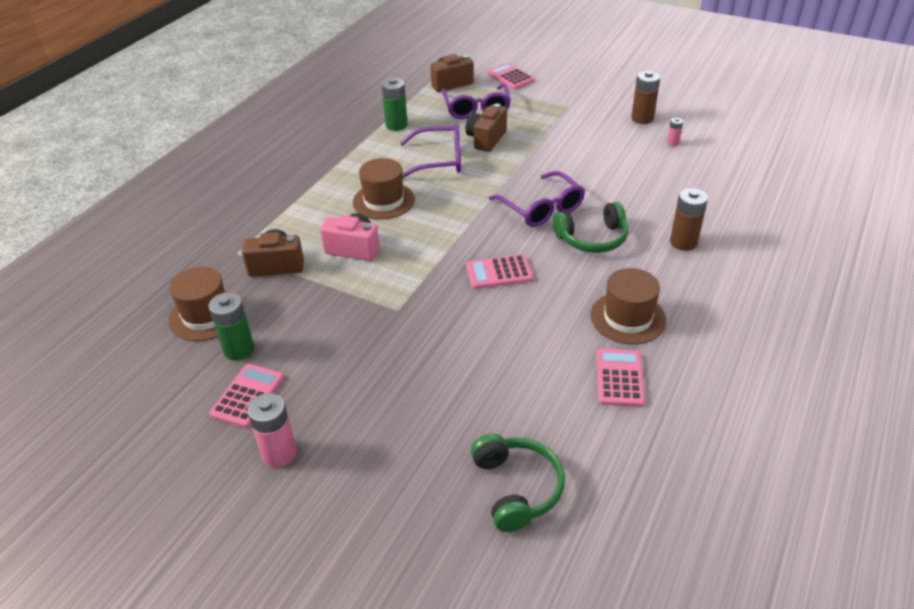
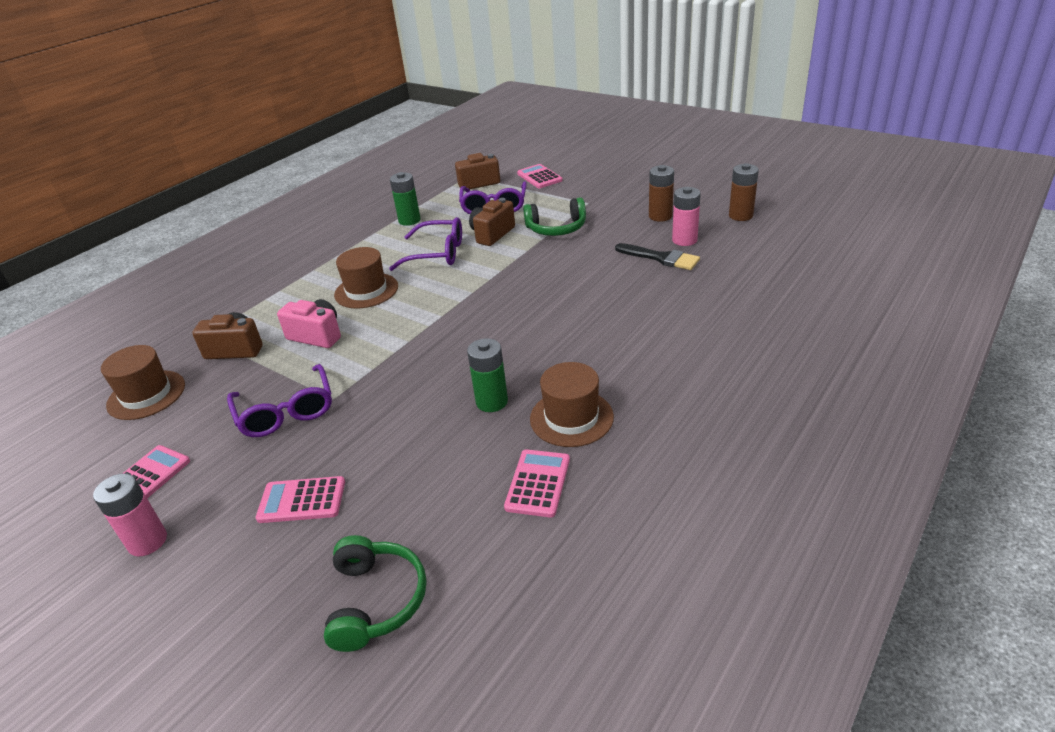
camera: 10 degrees right, 5 degrees down
(239, 350) = (160, 431): green battery -> green battery (492, 402)
(499, 272) = (452, 364): pink calculator -> pink calculator (302, 500)
(541, 208) = (522, 302): purple glasses -> purple glasses (286, 411)
(592, 238) = (564, 333): green headphones -> green headphones (556, 228)
(657, 161) = (661, 258): none -> black brush
(672, 143) = (684, 240): pink battery -> pink battery, size x1.90
(683, 242) = (661, 340): brown battery -> brown battery (740, 216)

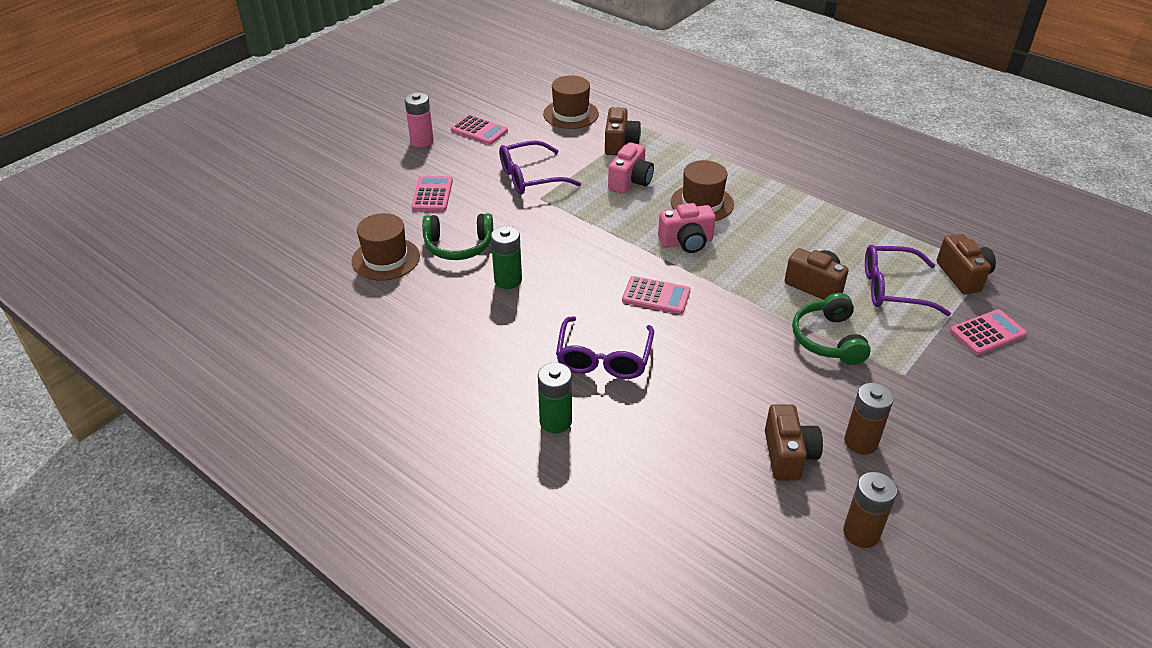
camera: 90 degrees right, 5 degrees up
(376, 600) = (334, 231): green headphones -> green headphones (458, 246)
(409, 220) = (853, 223): green battery -> green battery (555, 421)
(430, 295) = (686, 242): none -> pink camera
(437, 253) = (772, 245): purple glasses -> purple glasses (604, 358)
(538, 483) = (404, 301): pink calculator -> pink calculator (656, 296)
(571, 418) = (472, 325): brown hat -> brown hat (386, 259)
(661, 258) = (742, 425): black brush -> none
(684, 240) = (788, 455): pink battery -> brown camera

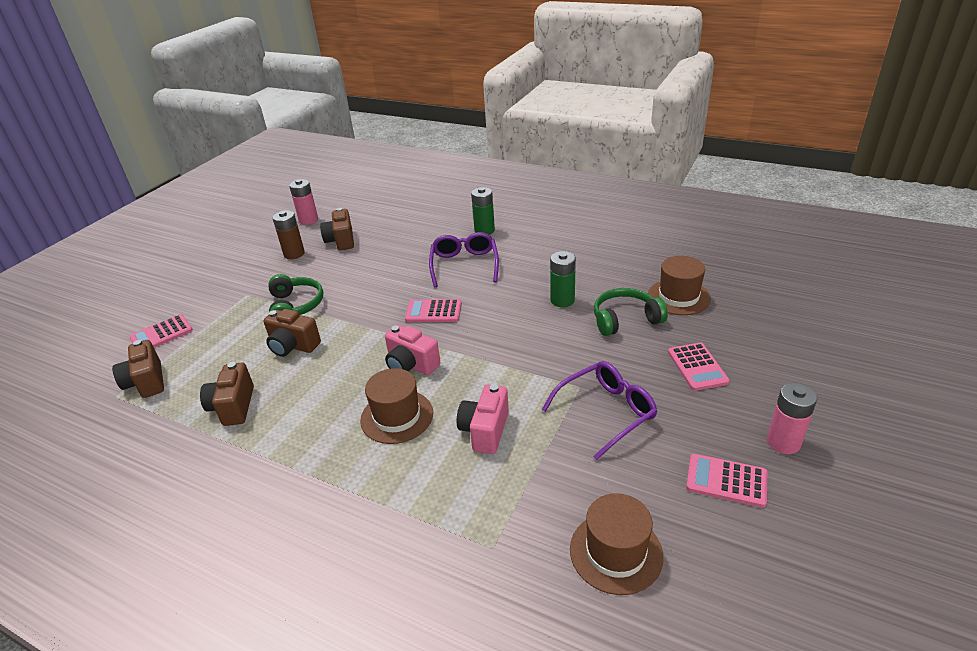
camera: 170 degrees right, 5 degrees down
(620, 144) = (516, 497): brown camera -> brown camera (233, 407)
(686, 242) = (411, 365): pink camera -> pink camera turned 120 degrees counterclockwise
(861, 533) = (308, 220): brown battery -> pink battery
(893, 289) = (222, 357): purple glasses -> none

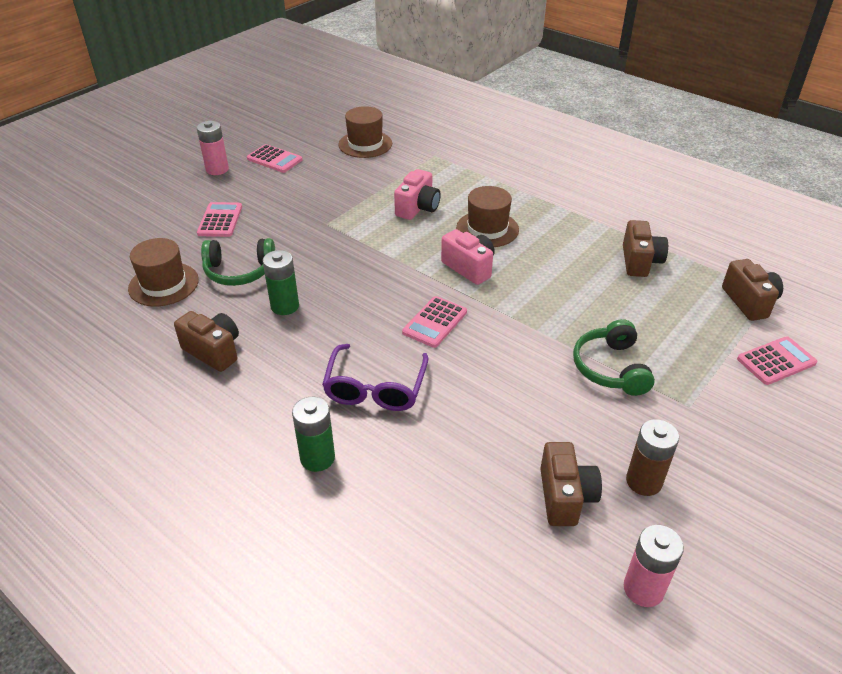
camera: 170 degrees left, 5 degrees up
(293, 346) = (598, 312): brown camera -> brown camera (214, 351)
(433, 311) = (435, 322): pink calculator -> pink calculator turned 105 degrees clockwise
(606, 412) = (319, 204): purple glasses -> none

